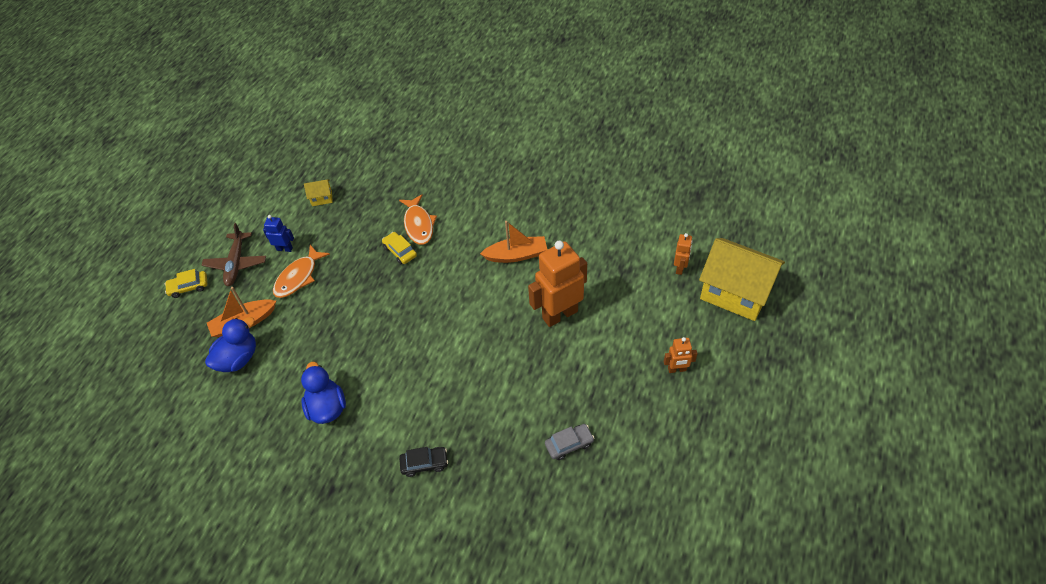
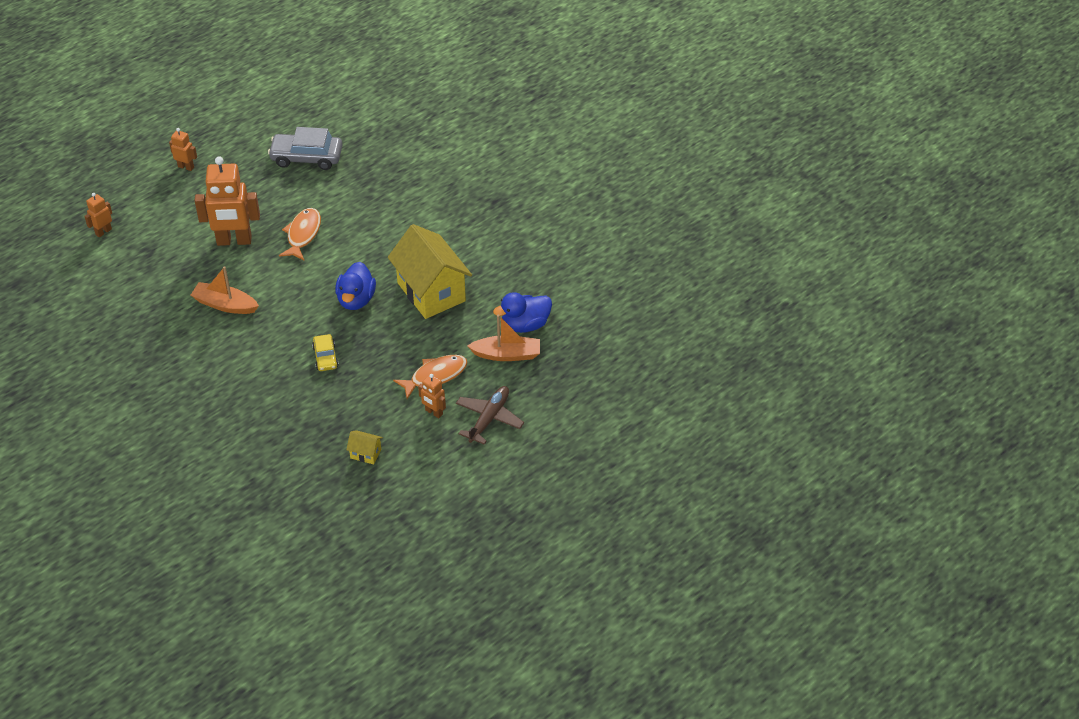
camera: 155 degrees left, 5 degrees down
(188, 287) = (546, 414): yellow car -> none
(284, 248) = (433, 412): blue robot -> orange robot
(327, 407) = (469, 255): blue duck -> blue duck (356, 300)
(418, 224) = (289, 376): orange fish -> orange fish (303, 234)
(424, 463) = (417, 189): black car -> none
(569, 444) = (306, 157): grey car -> grey car, size x1.79
(735, 293) = (84, 195): yellow house -> yellow house (431, 292)

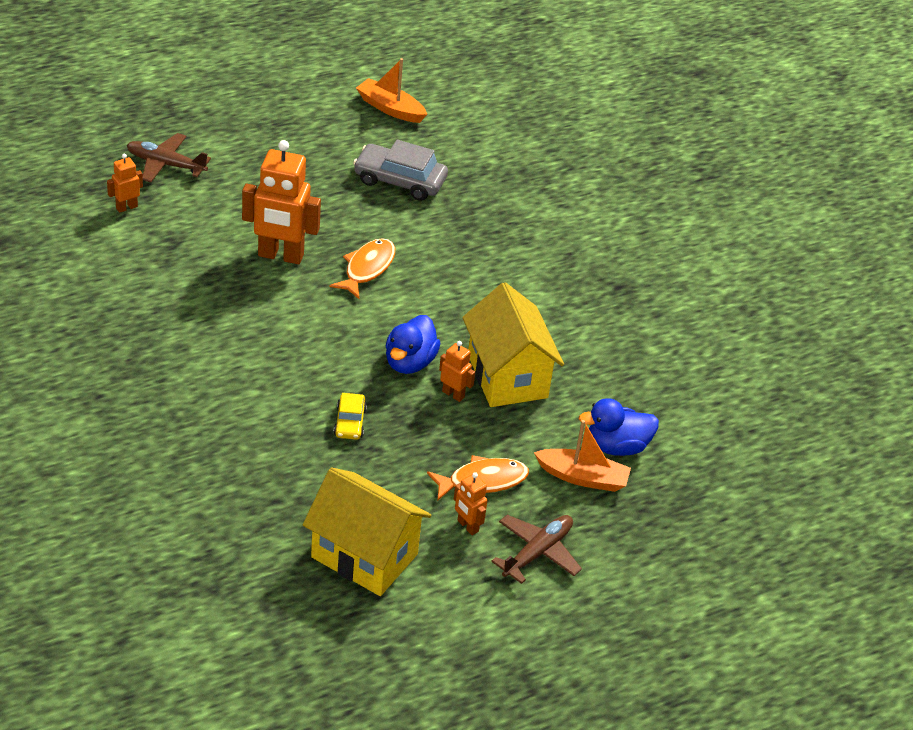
camera: 10 degrees right, 5 degrees down
(122, 189) = (166, 164): none -> brown plane
(186, 167) = (250, 157): orange robot -> orange robot (453, 394)
(225, 305) = (245, 328): orange boat -> orange boat (390, 108)
(365, 454) = (364, 556): yellow house -> yellow house, size x2.46

